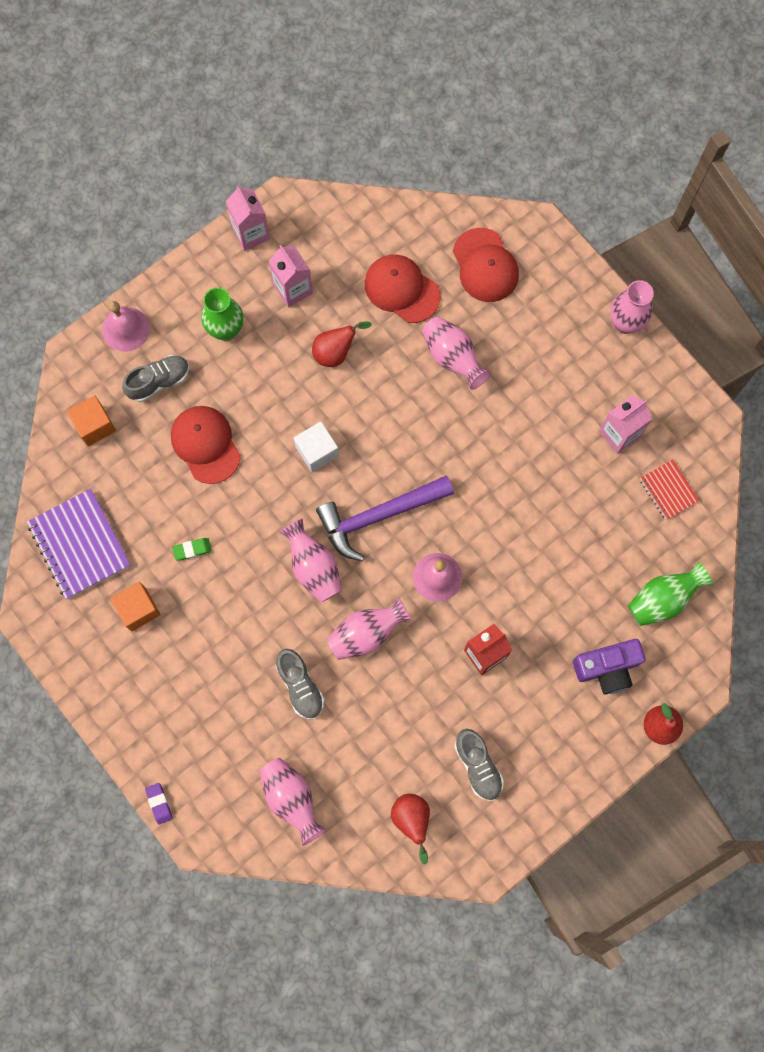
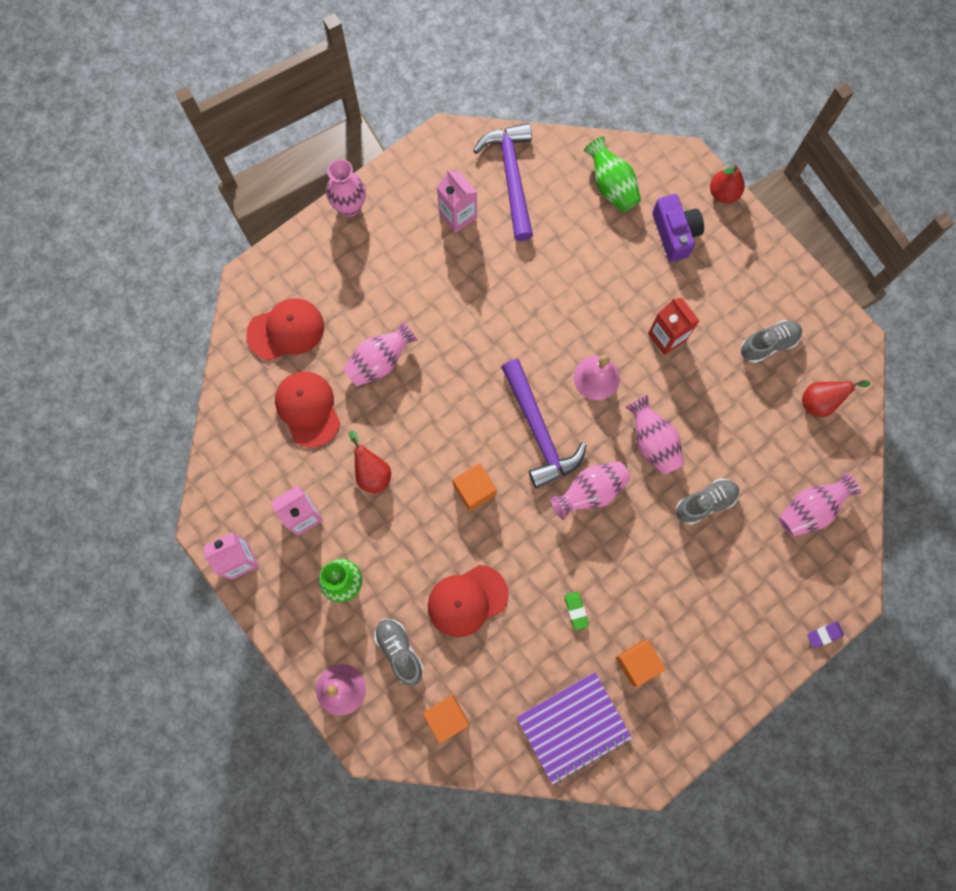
camera: 90 degrees left, 0 degrees up
(317, 451) = (474, 490): white cube -> orange cube
(402, 289) = (308, 409): red cap -> red cap turned 120 degrees clockwise
(668, 490) = (511, 177): red notebook -> purple hammer

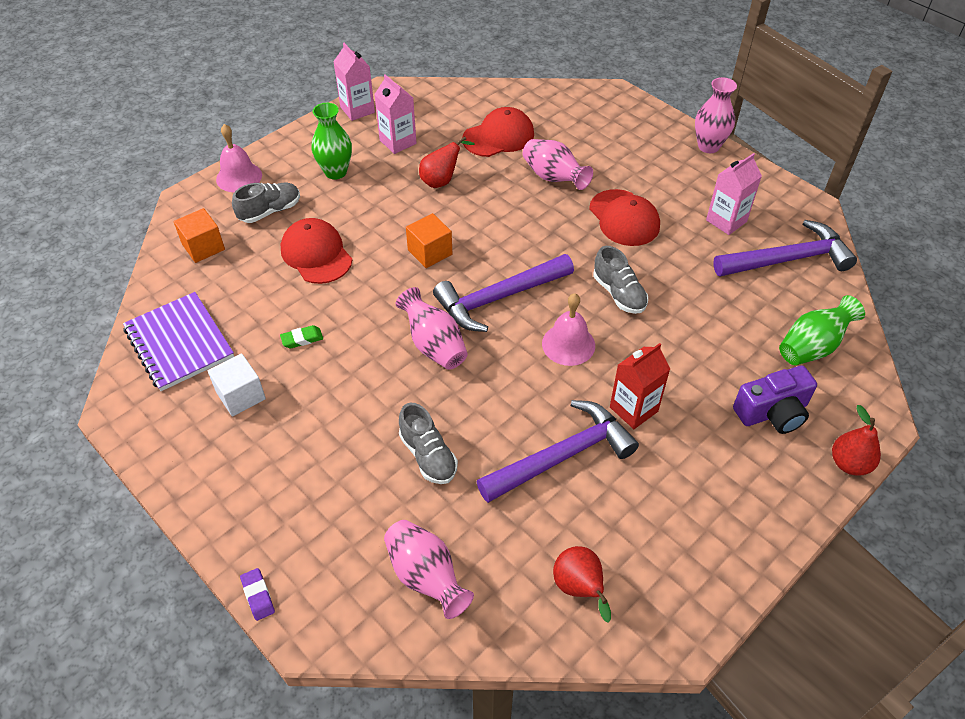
camera: 85 degrees right, 25 degrees down
(286, 330) = (572, 118): red cap -> red cap (624, 218)
(637, 663) = (241, 395): orange cube -> white cube
(652, 442) = (498, 400): pink vase -> none
(709, 398) = (562, 456): none -> purple hammer
(768, 344) = (649, 522): grey shoe -> grey shoe (619, 293)

